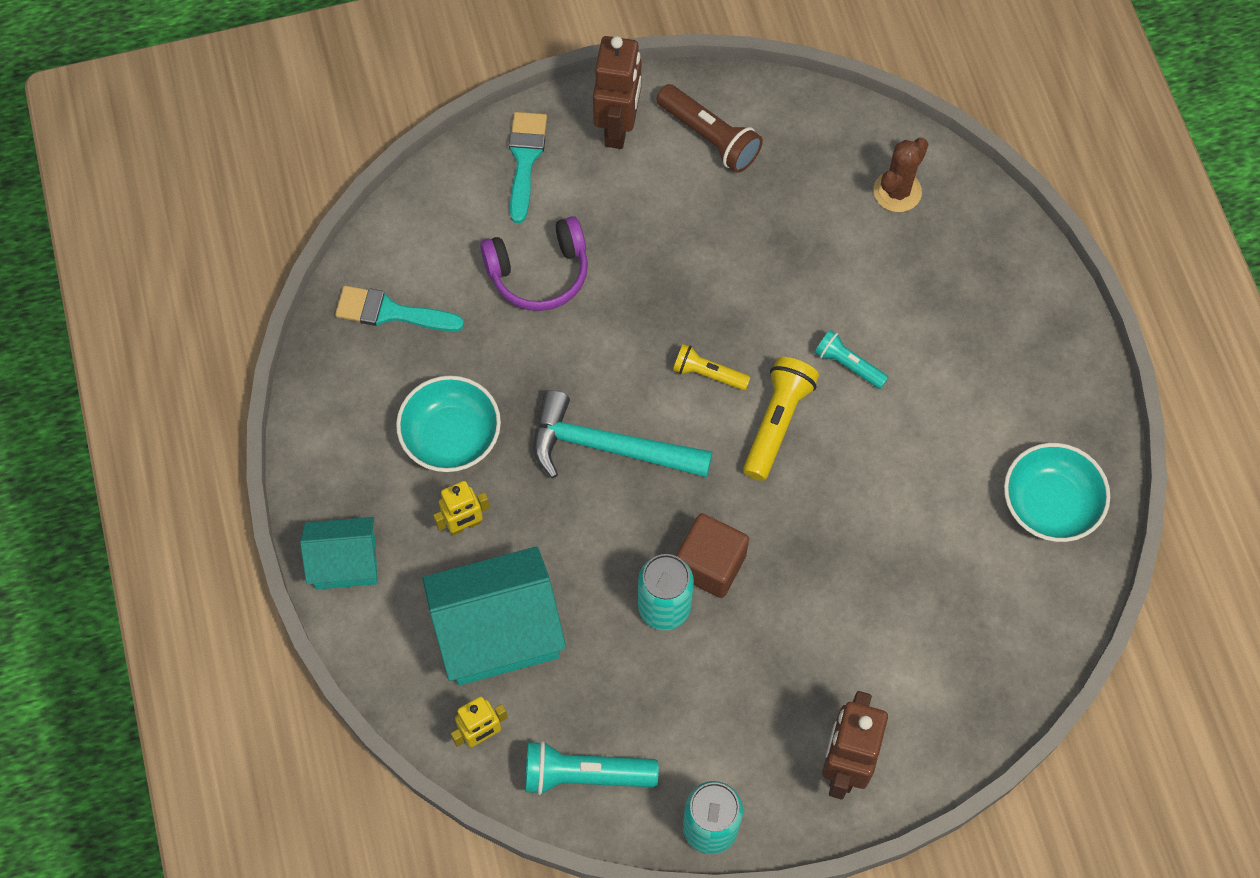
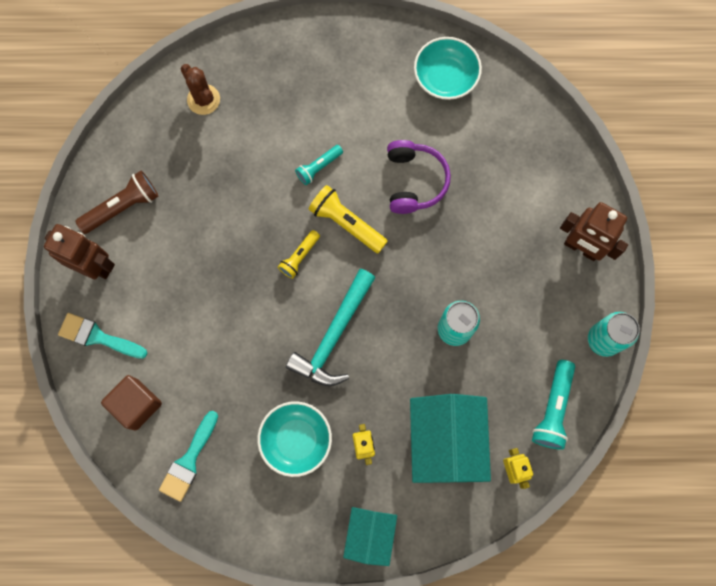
camera: 75 degrees left, 10 degrees up
(539, 272) = (190, 349): purple headphones -> purple headphones (414, 181)
(710, 565) = (433, 292): brown cube -> brown cube (136, 404)

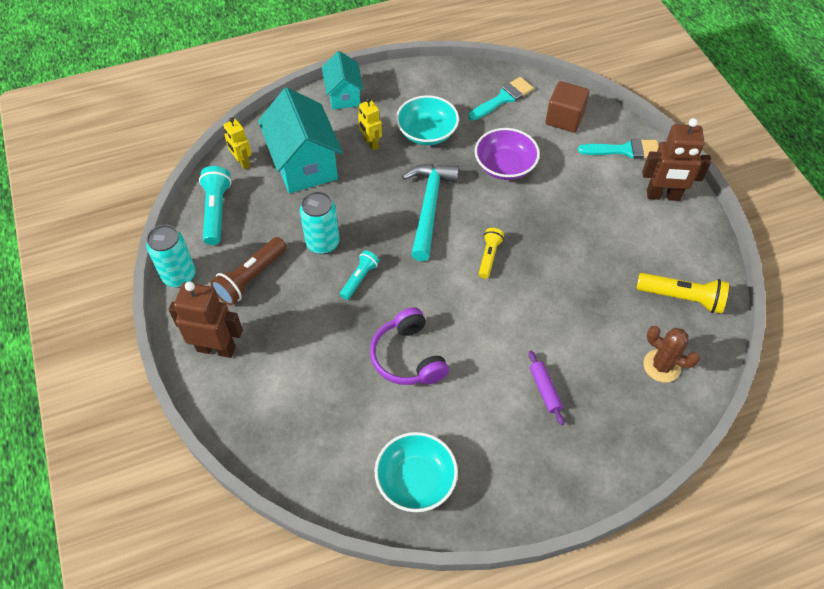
camera: 160 degrees right, 20 degrees down
(122, 207) = (672, 246): brown flashlight -> brown flashlight (251, 278)
(189, 460) = (503, 98): turquoise brush -> turquoise brush turned 45 degrees clockwise
(233, 361) = (505, 166): none -> purple bowl
(311, 113) = (545, 390): none -> purple rolling pin
(318, 167) = (510, 339): turquoise flashlight -> turquoise flashlight (359, 279)
(346, 223) = (459, 297): yellow flashlight -> yellow flashlight (682, 298)

